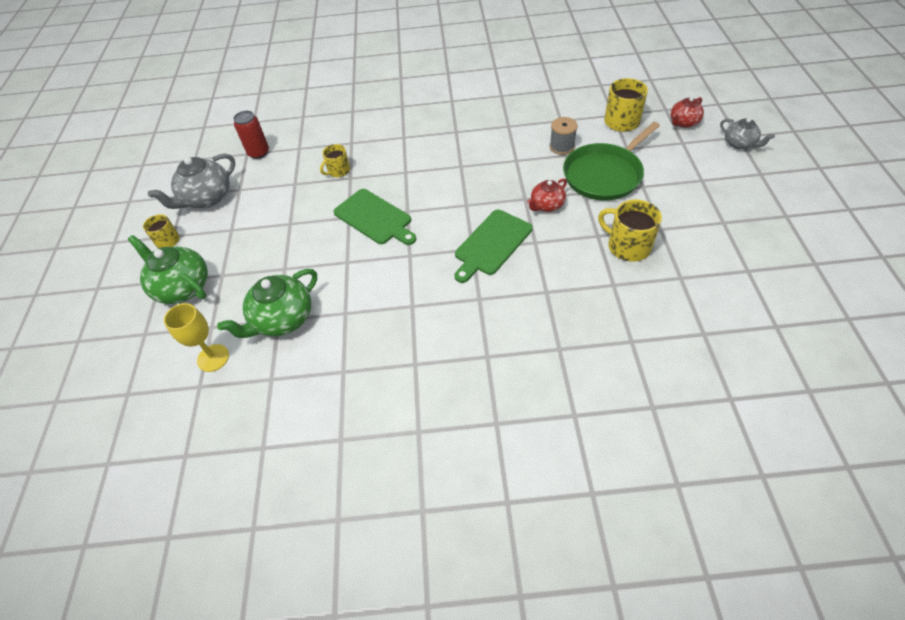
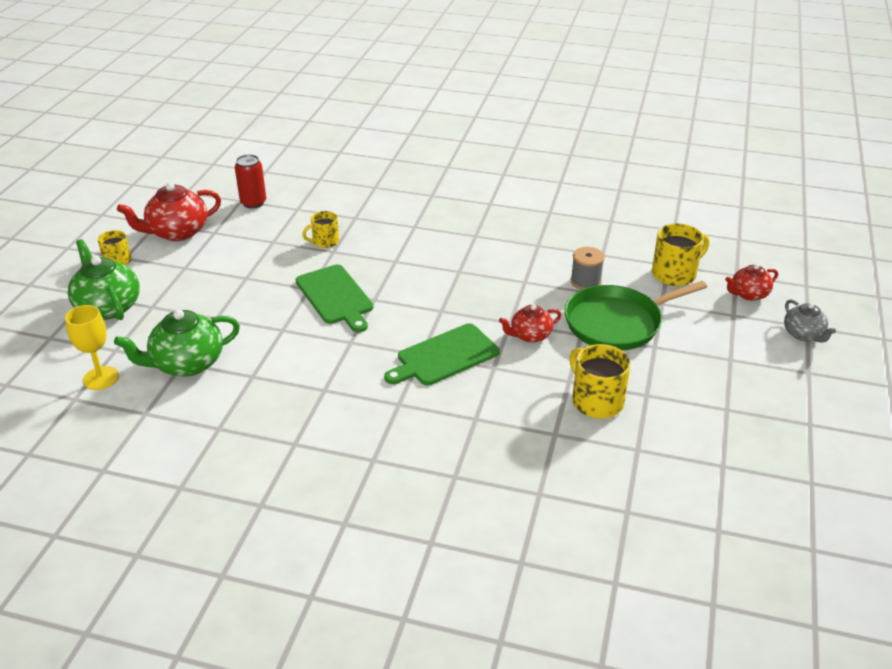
camera: 15 degrees right, 15 degrees down
(207, 198) = (177, 232): grey teapot -> red teapot

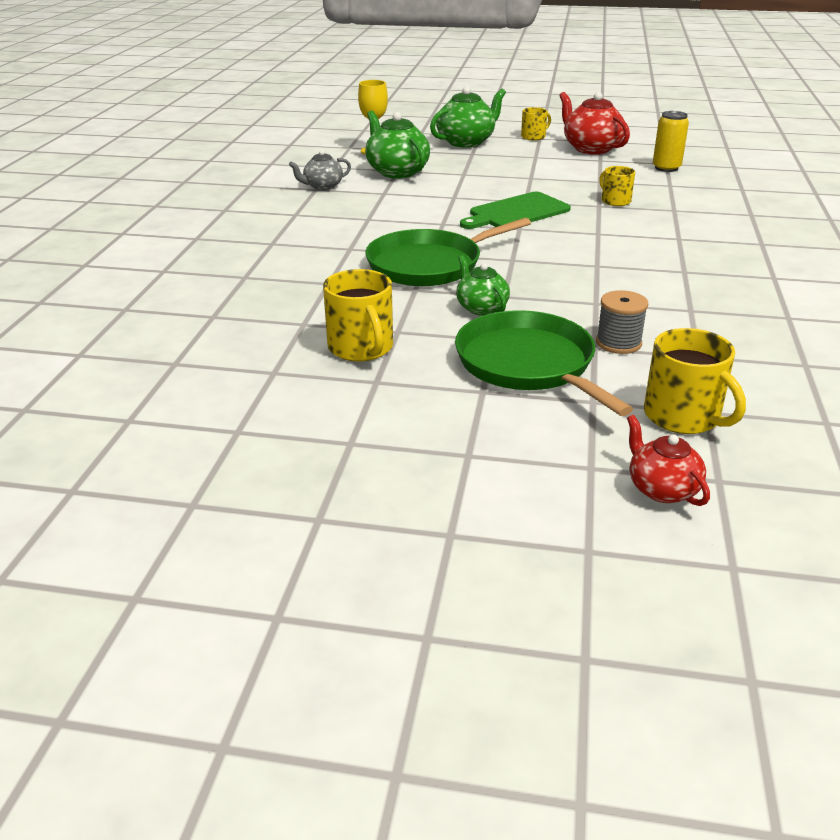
camera: 85 degrees right, 5 degrees down
(253, 203) = (666, 168): red can -> yellow can
(444, 356) = (429, 265): green cutting board -> green pan
(530, 335) = (481, 308): red teapot -> green teapot
(596, 401) = (361, 348): yellow mug -> yellow mug turned 105 degrees clockwise
(803, 334) = (561, 542): grey teapot -> grey teapot (322, 186)

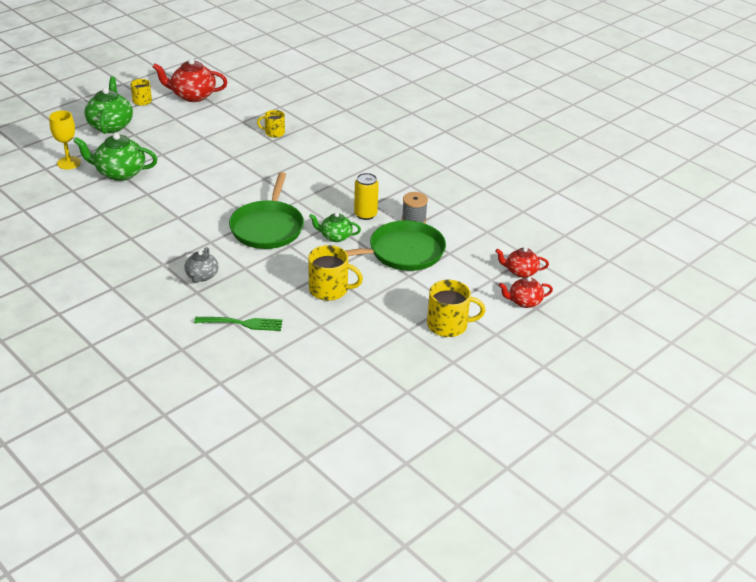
camera: 55 degrees left, 5 degrees up
(215, 322) = (241, 323): none -> green fork
(322, 186) = (100, 209): grey teapot -> grey teapot (202, 276)
(516, 212) = (243, 168): green cutting board -> none
(528, 364) = (402, 252): green pan -> green pan turned 150 degrees clockwise
(585, 529) = (524, 302): none -> red teapot
(666, 168) = (257, 93): yellow can -> yellow can (365, 214)
(683, 416) = (484, 239): yellow mug -> yellow mug (448, 325)

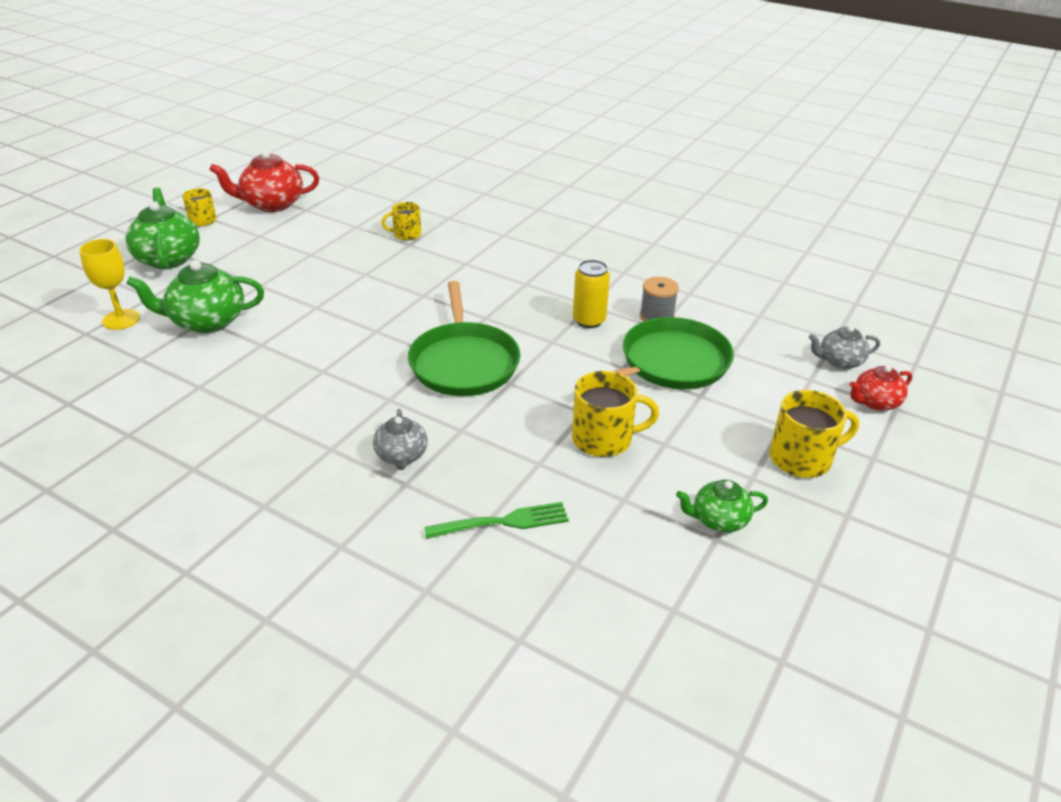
camera: 15 degrees left, 0 degrees up
(335, 237) = (566, 358): green teapot -> green teapot (719, 520)
(520, 272) = (839, 361): red teapot -> grey teapot

